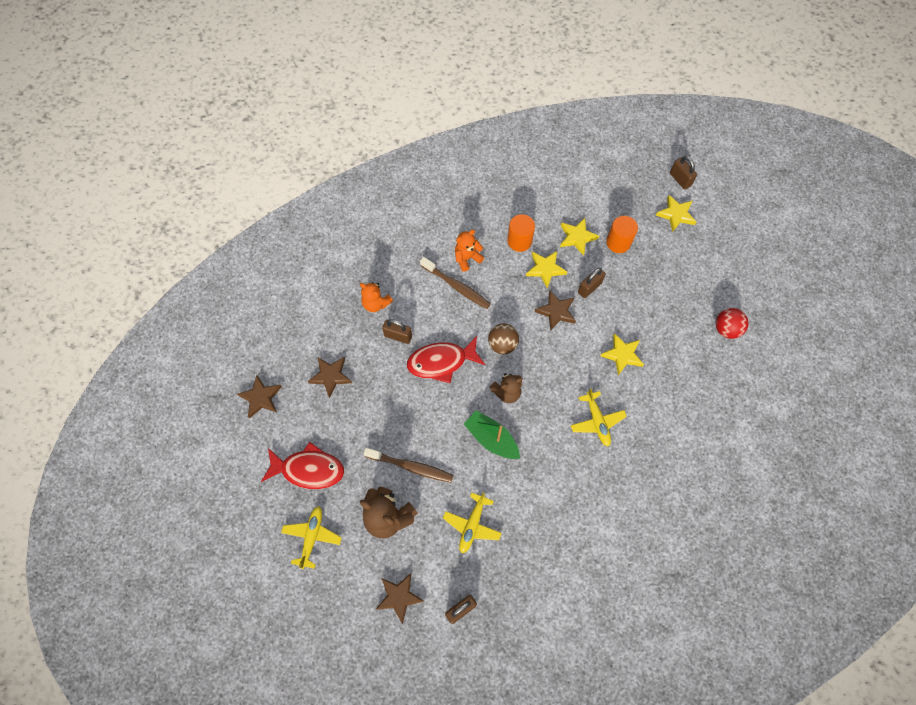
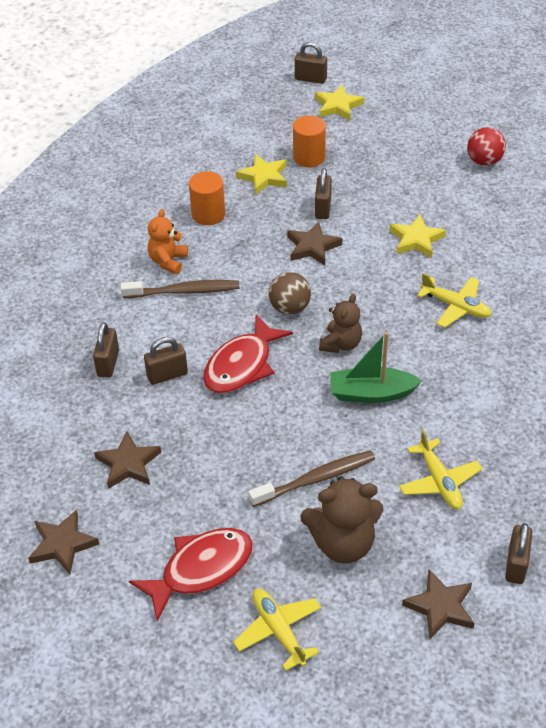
camera: 40 degrees left, 20 degrees down
(376, 303) = (108, 363): orange teddy bear -> brown padlock
(545, 269) = (261, 220): yellow star -> none

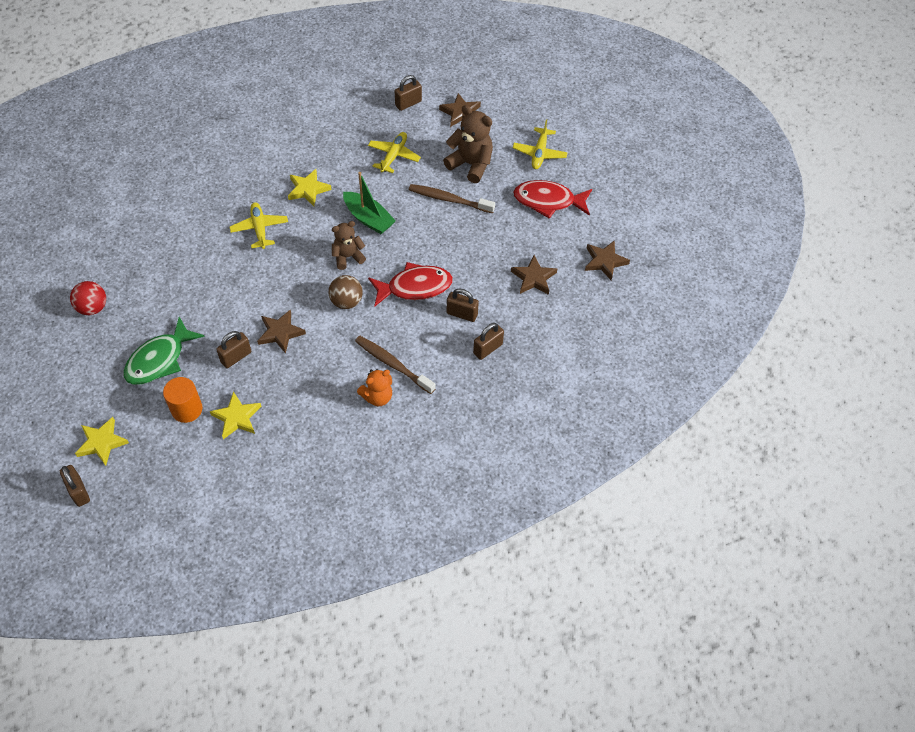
camera: 140 degrees left, 10 degrees up
(208, 214) = (310, 415): orange cylinder -> none
(378, 168) = (159, 360): none -> green fish
(416, 239) = (217, 286): yellow star -> yellow star (308, 189)

